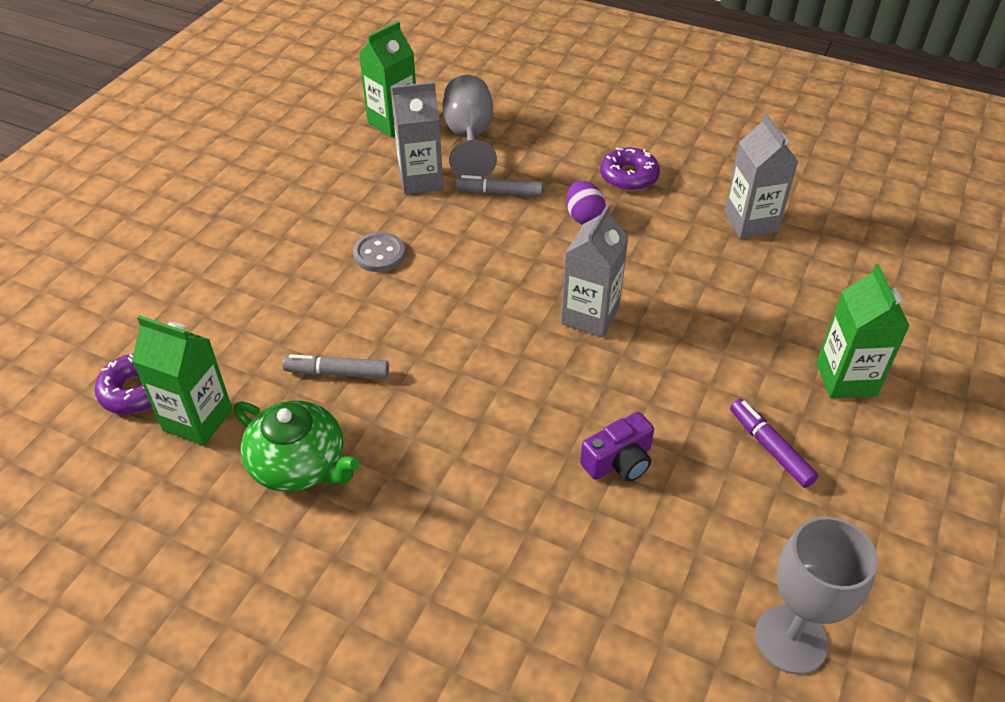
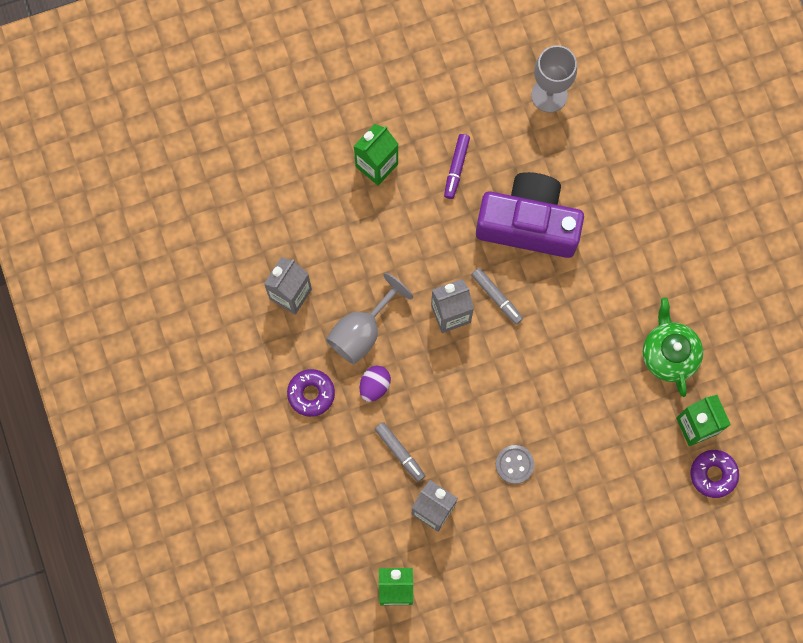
camera: 135 degrees left, 30 degrees up
(337, 373) = (608, 394): grey marker -> grey marker (496, 297)
(469, 138) = (365, 523): grey goblet -> grey goblet (362, 331)
(619, 461) = (528, 223): purple camera -> purple camera, size x2.33

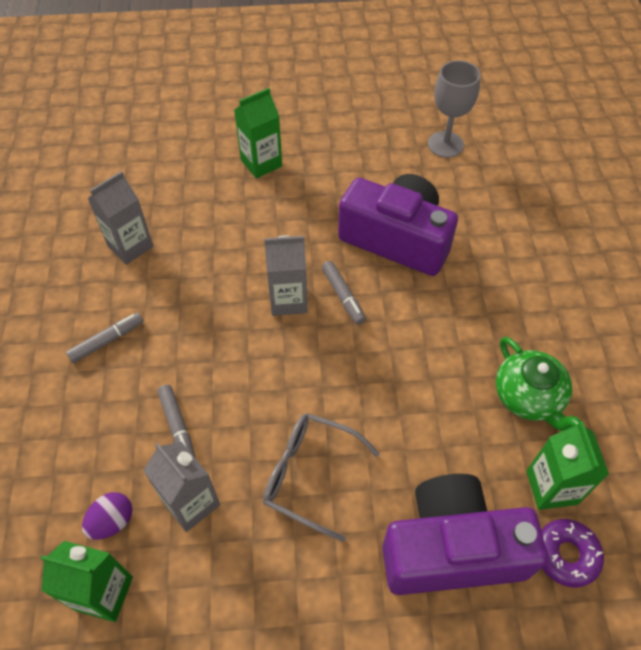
camera: 15 degrees right, 20 degrees down
(311, 394) = (106, 341): purple donut -> grey marker
(362, 331) = (188, 295): grey goblet -> none
(374, 386) = (178, 349): purple egg -> purple egg (112, 521)
(456, 168) = (338, 180): purple marker -> none
(514, 464) = (309, 475): grey button -> grey glasses
(631, 491) = (451, 548): none -> purple camera
(669, 354) = (529, 396): green teapot -> green teapot turned 150 degrees clockwise

